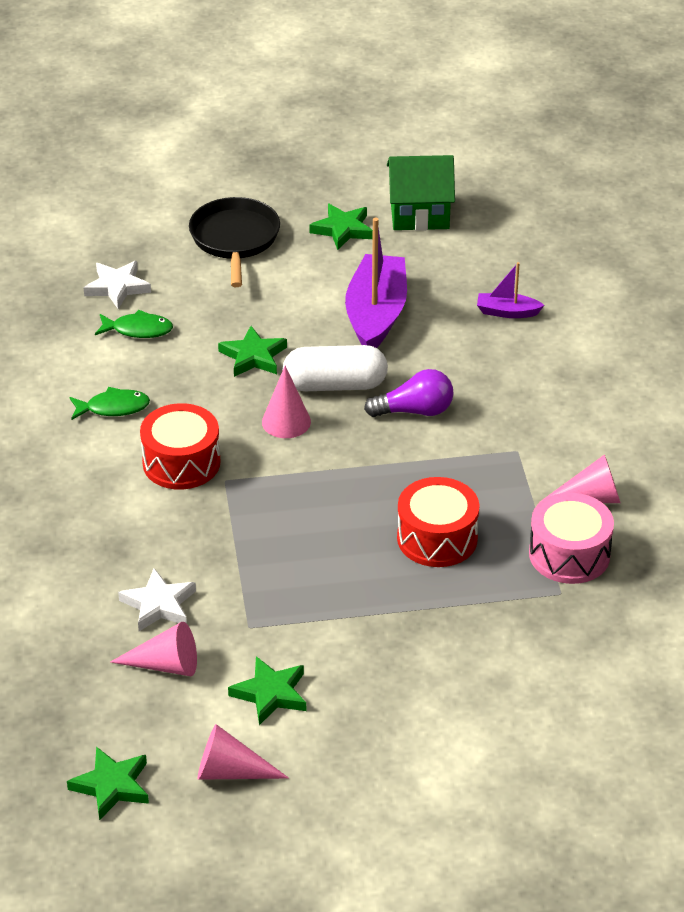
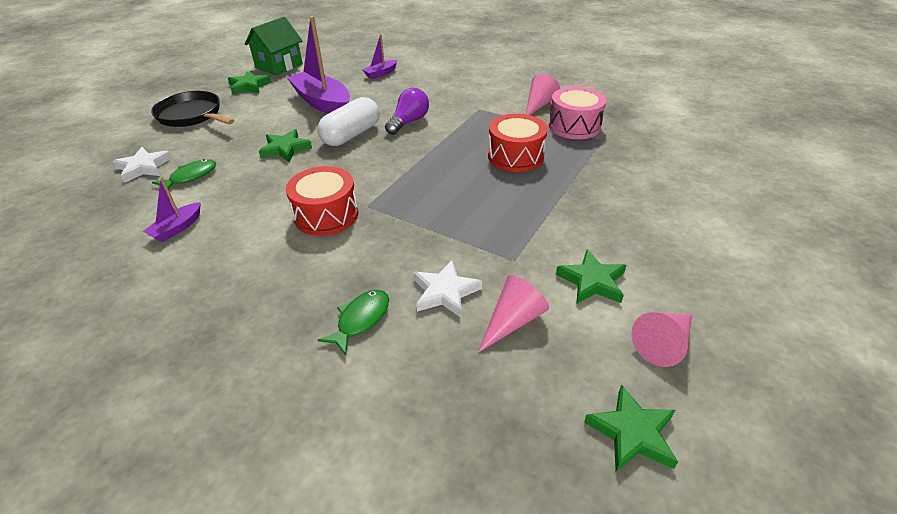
camera: 50 degrees left, 0 degrees up
(65, 383) = (177, 228): none -> purple boat
(113, 408) = (234, 219): green fish -> green fish (361, 320)
(286, 422) = (353, 162): pink cone -> none

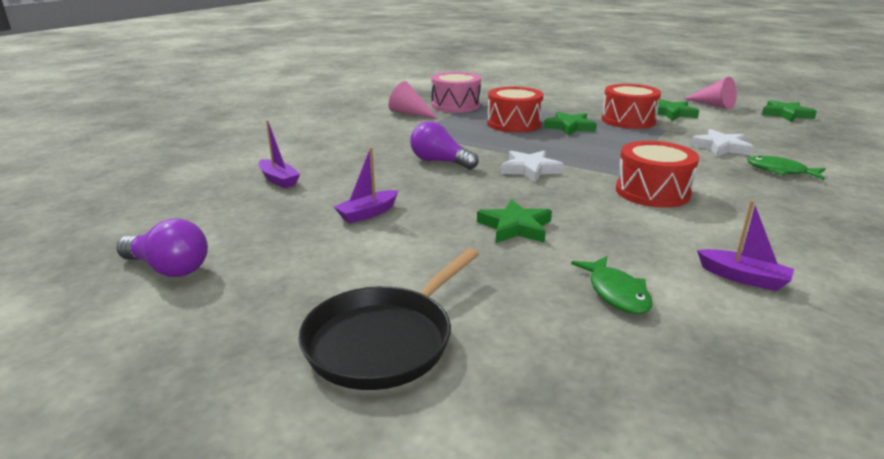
camera: 90 degrees left, 15 degrees down
(144, 167) = (606, 353): white star -> white star (530, 169)
(190, 177) = (616, 293): green fish -> green fish turned 150 degrees counterclockwise
(249, 86) = (260, 290): green star -> green star (569, 127)
(279, 66) = (168, 268): green house -> purple light bulb
(322, 103) = (368, 213): purple boat -> purple boat, size x0.49
(351, 135) = (473, 189): white capsule -> none
(513, 321) = (730, 131): pink cone -> none
(547, 235) = (628, 120): none -> red drum

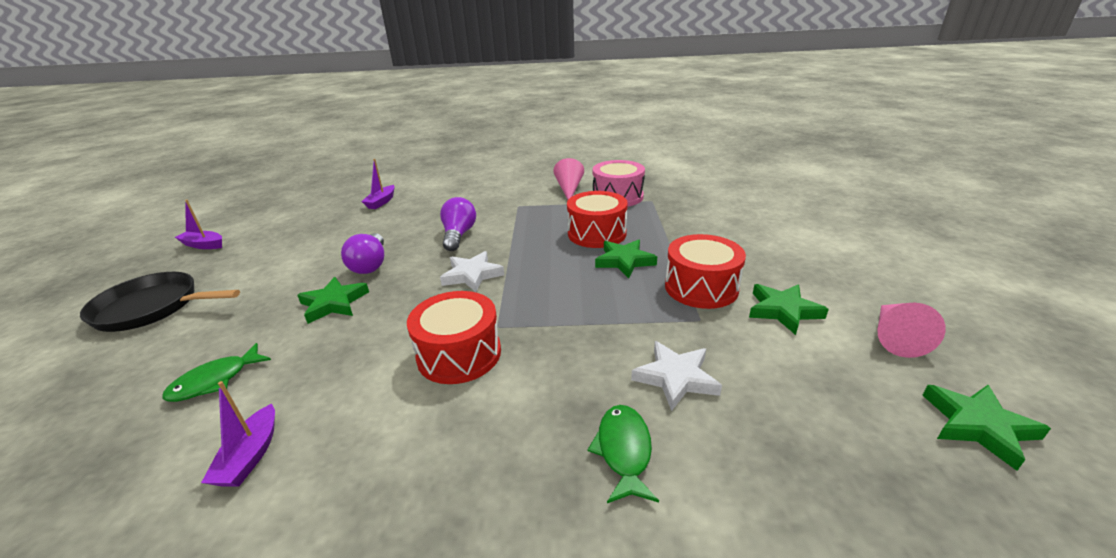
camera: 60 degrees right, 5 degrees up
(168, 268) = (242, 224): purple light bulb -> purple light bulb (370, 264)
(368, 213) = (337, 244): purple boat -> purple boat (204, 245)

